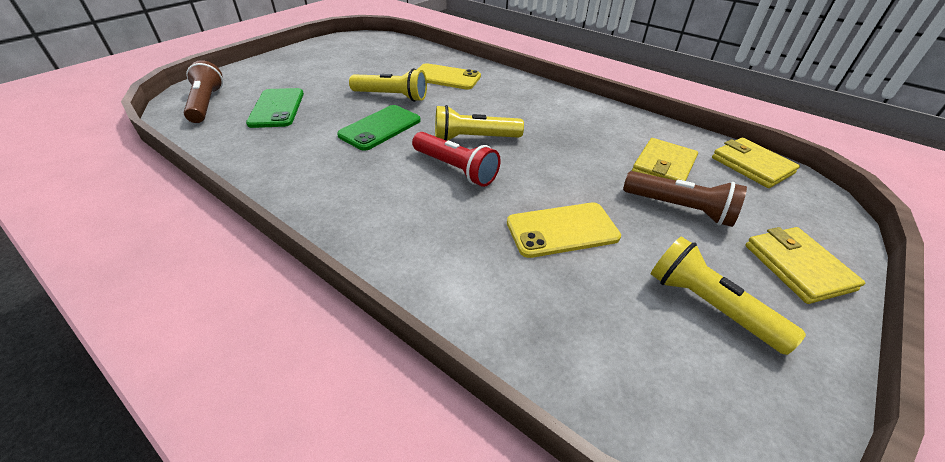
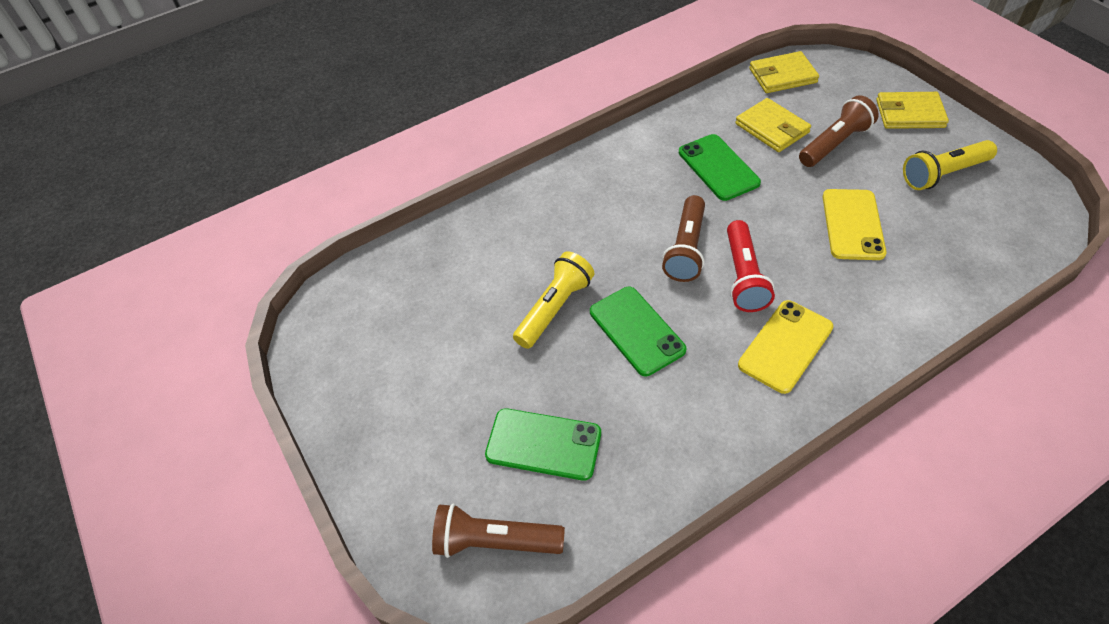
camera: 65 degrees left, 10 degrees up
(446, 77) = (519, 243): yellow phone -> yellow phone (785, 346)
(455, 169) = (743, 277): red flashlight -> red flashlight turned 120 degrees clockwise
(474, 138) = (686, 249): yellow flashlight -> brown flashlight
(582, 143) = (718, 167): none -> green phone

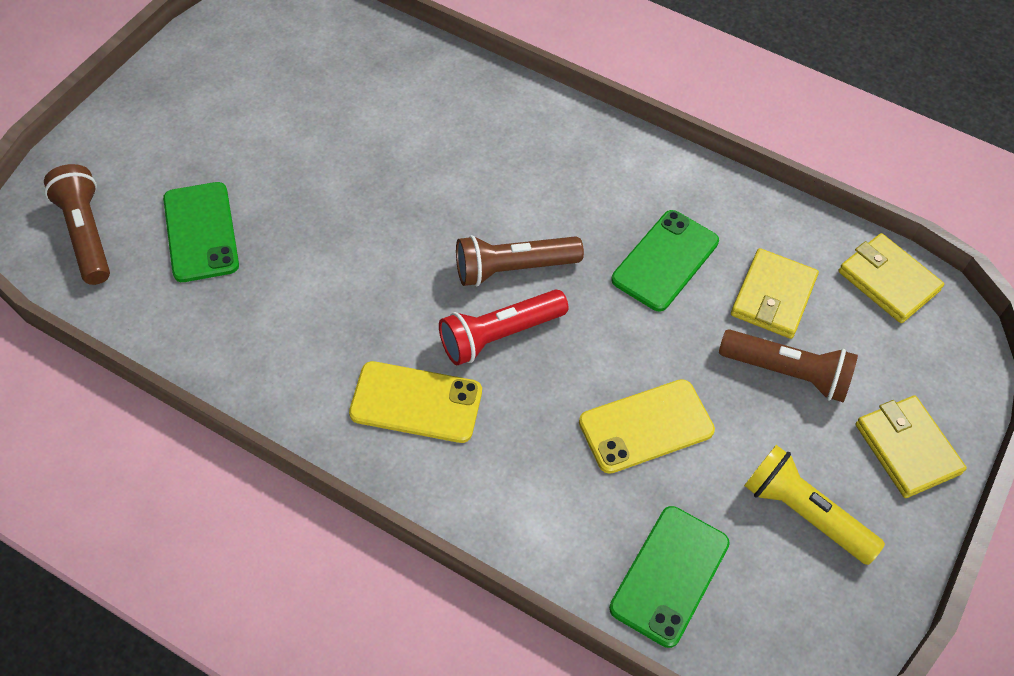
camera: 55 degrees right, 5 degrees up
(554, 308) = (369, 181): yellow flashlight -> none
(636, 331) = (373, 260): green phone -> green phone (669, 575)

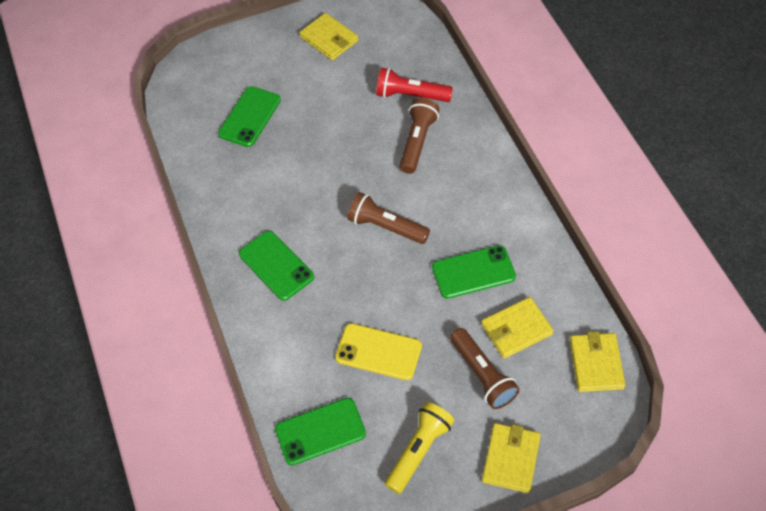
camera: 45 degrees right, 0 degrees up
(86, 234) = (198, 88): brown flashlight -> brown flashlight (417, 142)
(224, 79) = (329, 39): none -> yellow wallet
(416, 402) = (276, 265): yellow phone -> green phone
(499, 335) = (347, 257): red flashlight -> red flashlight (411, 95)
(804, 513) = (419, 451): yellow flashlight -> yellow flashlight turned 45 degrees clockwise

